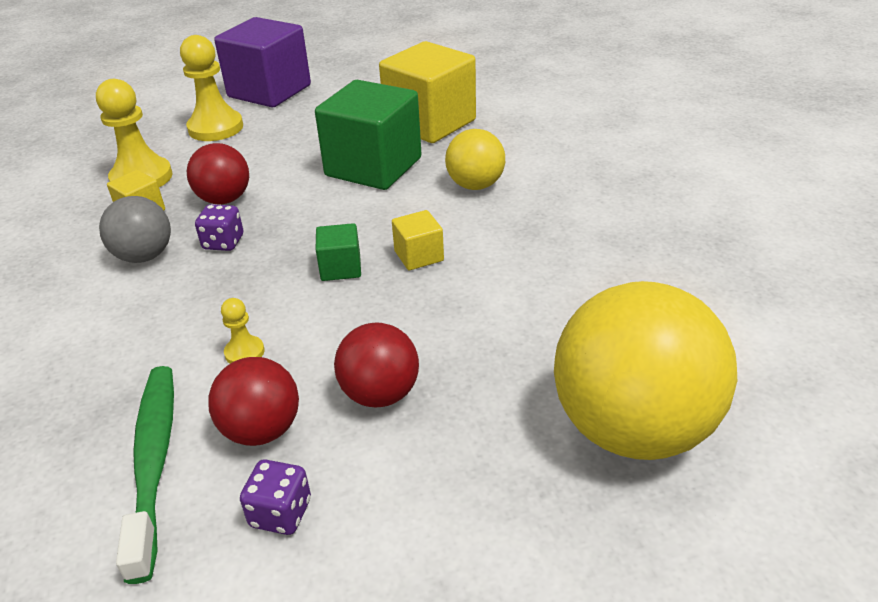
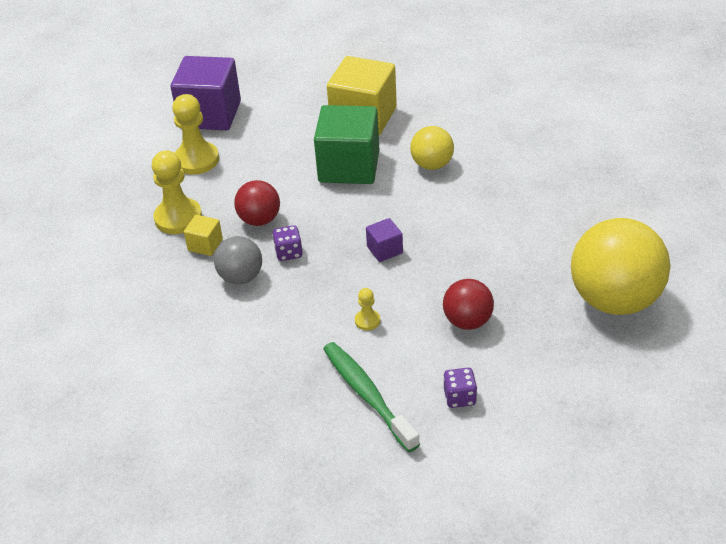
camera: 20 degrees left, 5 degrees up
(262, 430) = (415, 360): red ball -> none
(341, 268) = (385, 250): green cube -> purple cube
(419, 256) = (430, 228): yellow cube -> none

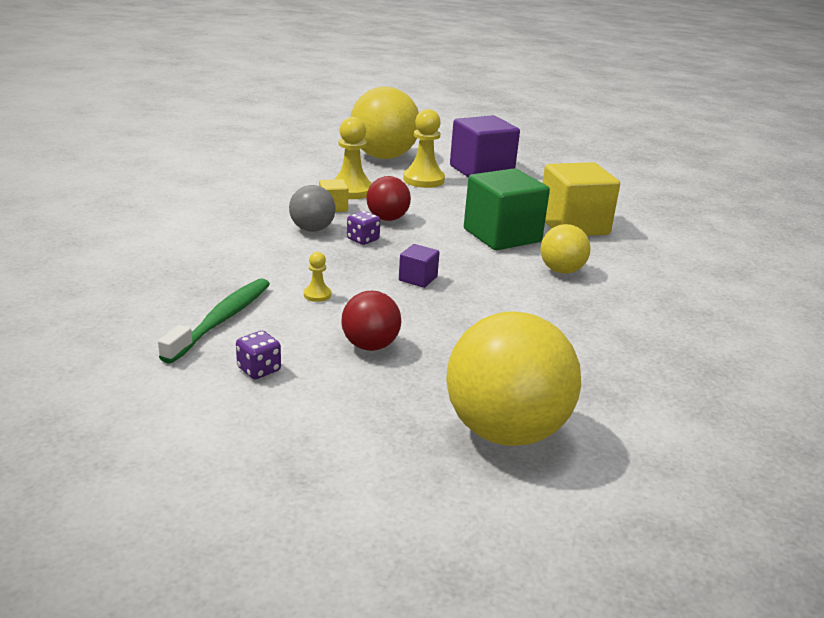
camera: 50 degrees right, 15 degrees down
(115, 161) = (383, 156): none -> yellow ball

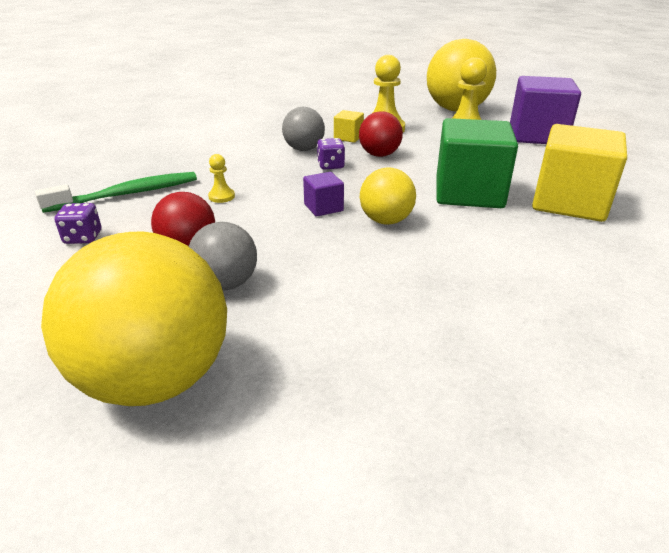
camera: 40 degrees right, 5 degrees up
(445, 359) = (226, 284): none -> grey ball
(561, 270) = (484, 242): yellow ball -> yellow ball (386, 221)

